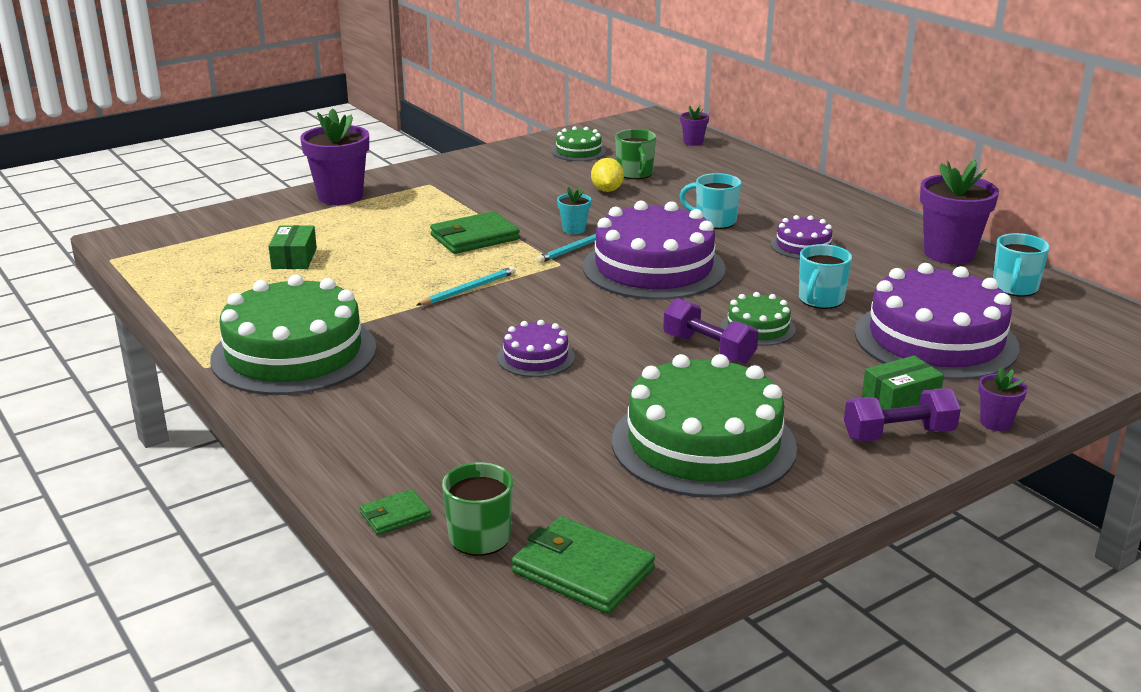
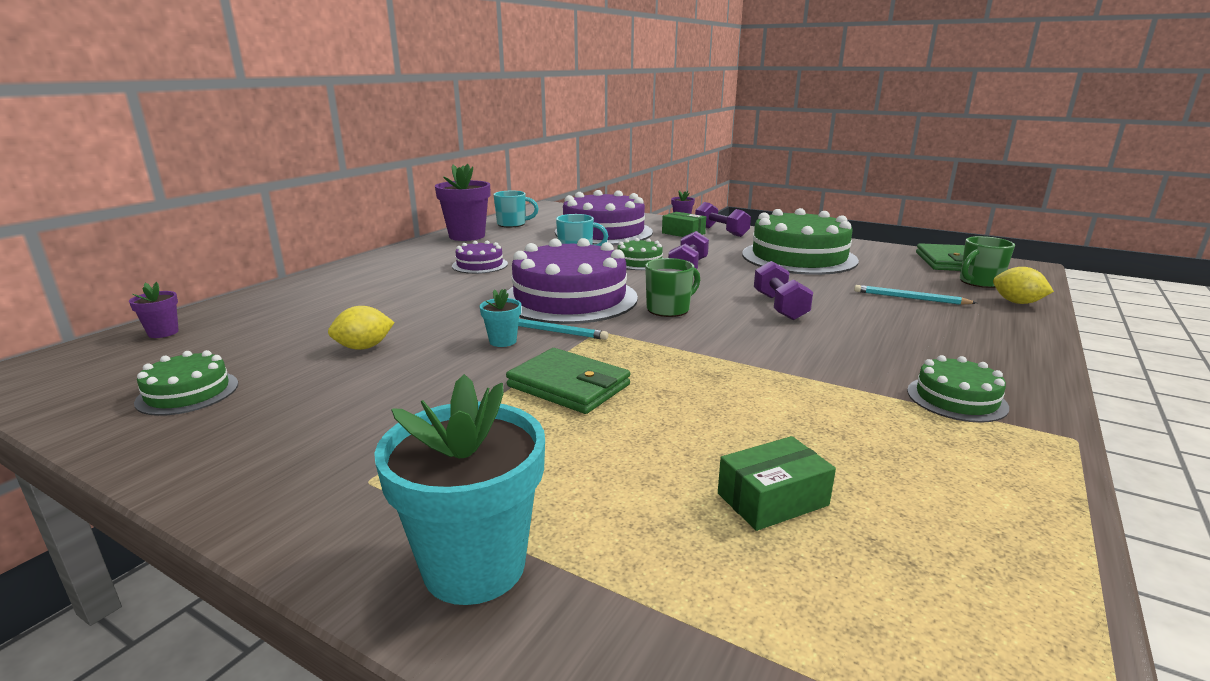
camera: 115 degrees left, 5 degrees down
(294, 353) = (956, 399): green cake -> green cake, size x0.47
(340, 196) = (474, 566): purple flower pot -> turquoise flower pot
(395, 515) = (1017, 302): green wallet -> yellow lemon
(468, 289) = (704, 356): turquoise pencil -> turquoise pencil (910, 298)
(536, 357) = (779, 306): purple cake -> purple dumbbell
(635, 174) = (297, 343): green mug -> green mug (669, 309)
(714, 221) = (441, 293): turquoise mug -> none

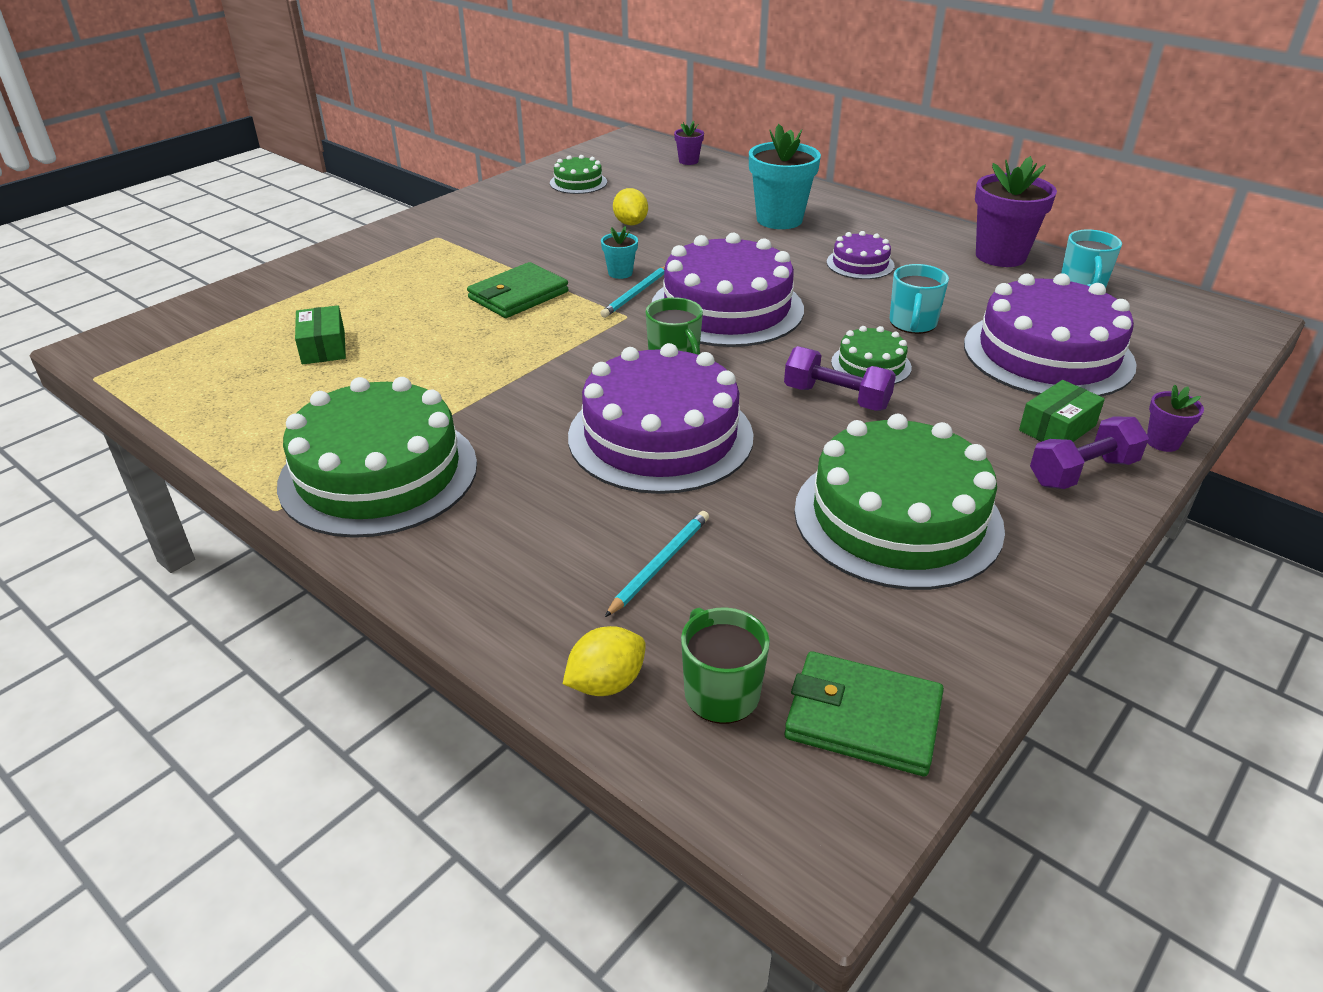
camera: 100 degrees right, 15 degrees up
(474, 566) = (343, 263): turquoise flower pot -> turquoise flower pot (779, 219)
(779, 306) = (660, 436): purple dumbbell -> purple cake
(956, 399) = (379, 473): green cake -> green cake, size x2.11

